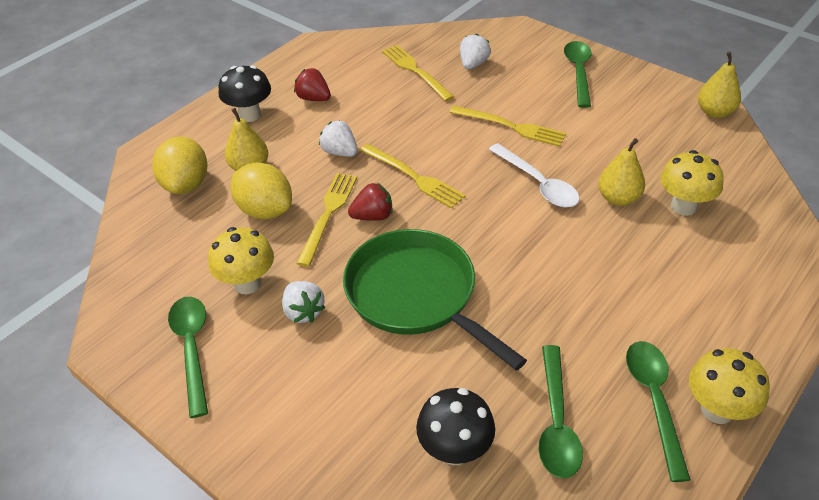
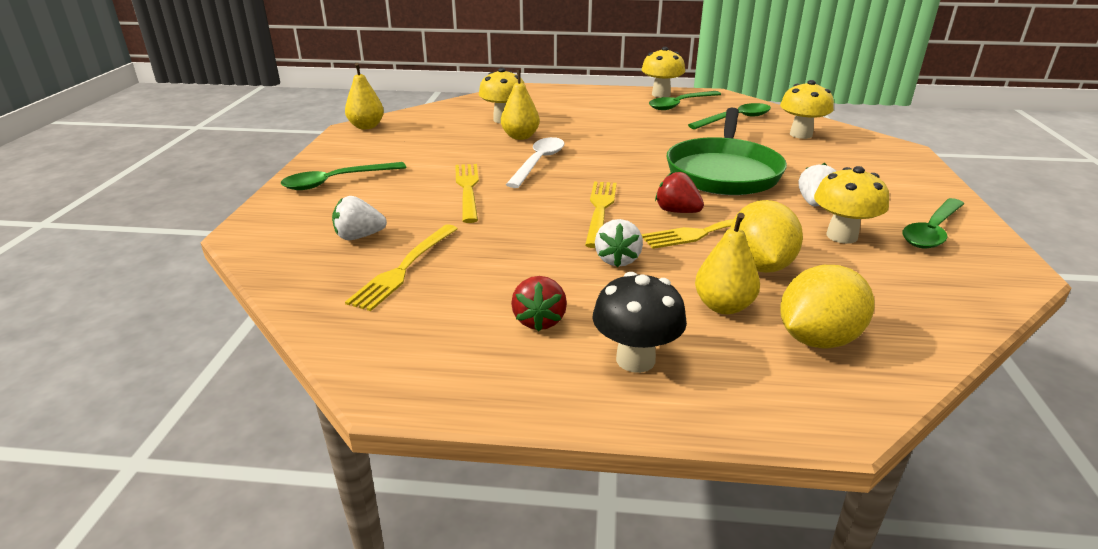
camera: 125 degrees left, 15 degrees down
(455, 450) = (801, 134): black mushroom -> yellow mushroom

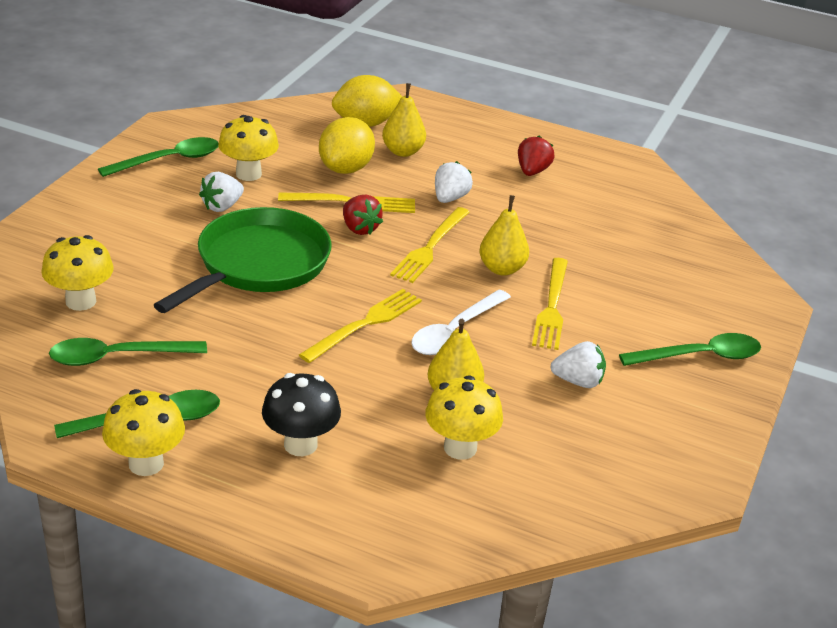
camera: 165 degrees left, 5 degrees up
(359, 237) = (663, 271): white strawberry -> white strawberry (578, 381)
(366, 126) = (678, 484): yellow pear -> yellow pear (502, 269)
(404, 268) = (623, 230): yellow fork -> yellow fork (365, 324)
(635, 360) = (484, 139): black mushroom -> black mushroom (300, 444)

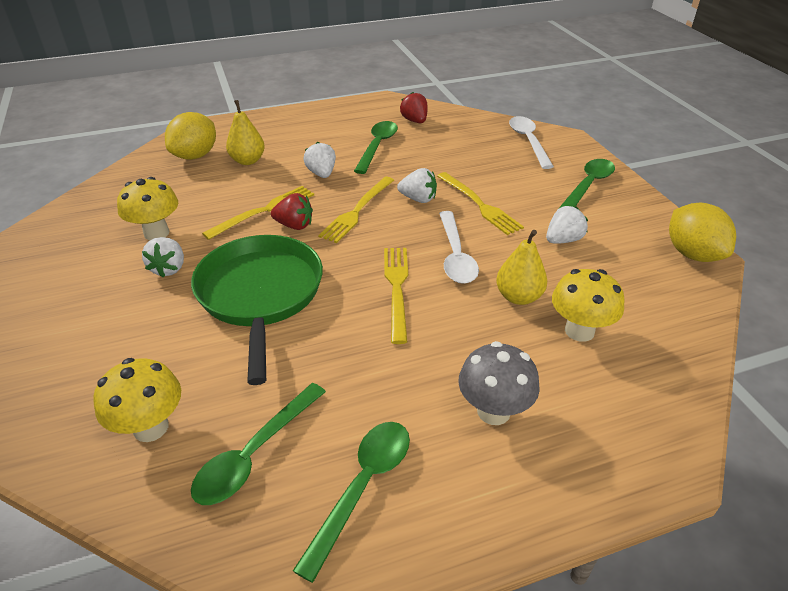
camera: 40 degrees left, 5 degrees up
(146, 463) = (416, 533): yellow mushroom -> none
(169, 160) = (73, 258): green spoon -> green spoon (377, 146)
(300, 444) = (493, 411): black mushroom -> grey mushroom
(346, 169) = (225, 191): yellow lemon -> yellow lemon (692, 254)
(430, 247) = (357, 211): yellow fork -> yellow fork turned 45 degrees clockwise
(502, 269) = (418, 199): yellow pear -> white strawberry
(532, 171) = (344, 133): red strawberry -> red strawberry (414, 121)
(716, 281) = (528, 141): none -> white spoon

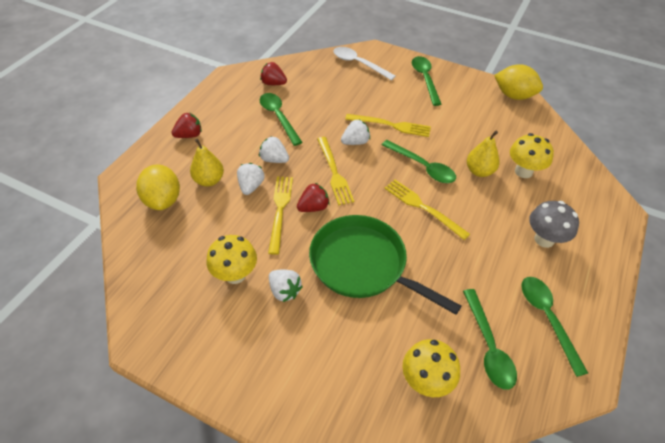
camera: 45 degrees left, 10 degrees up
(285, 125) = (189, 135): none -> red strawberry
(455, 255) = (422, 167): white spoon -> green spoon
(563, 240) = (456, 123): white strawberry -> white strawberry (251, 186)

